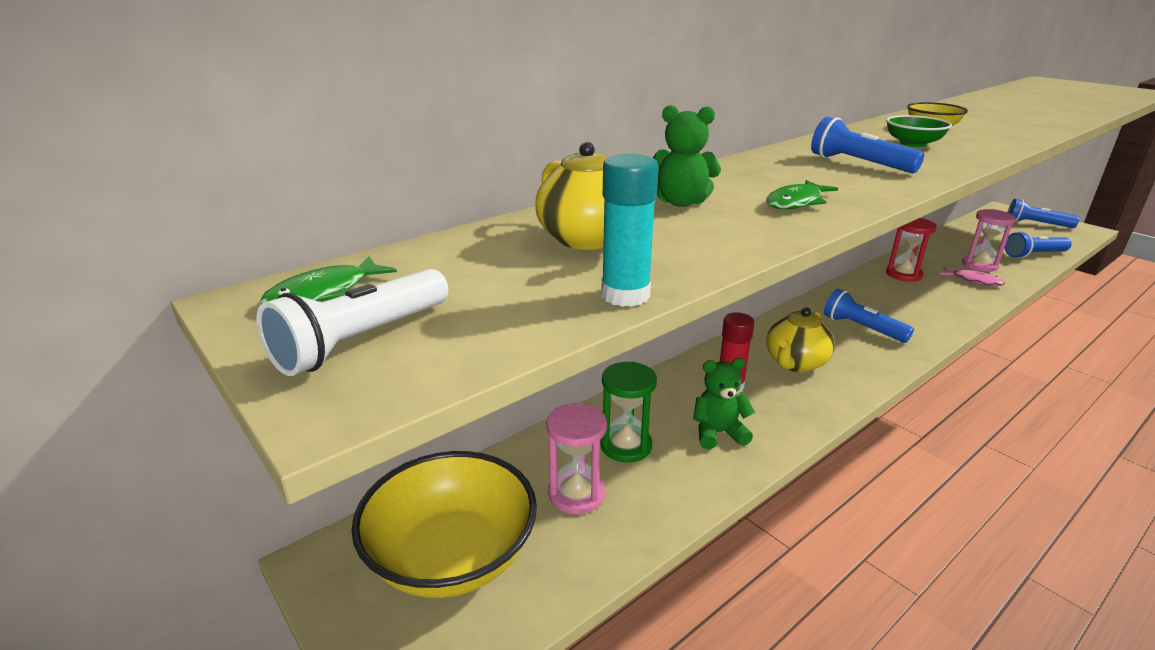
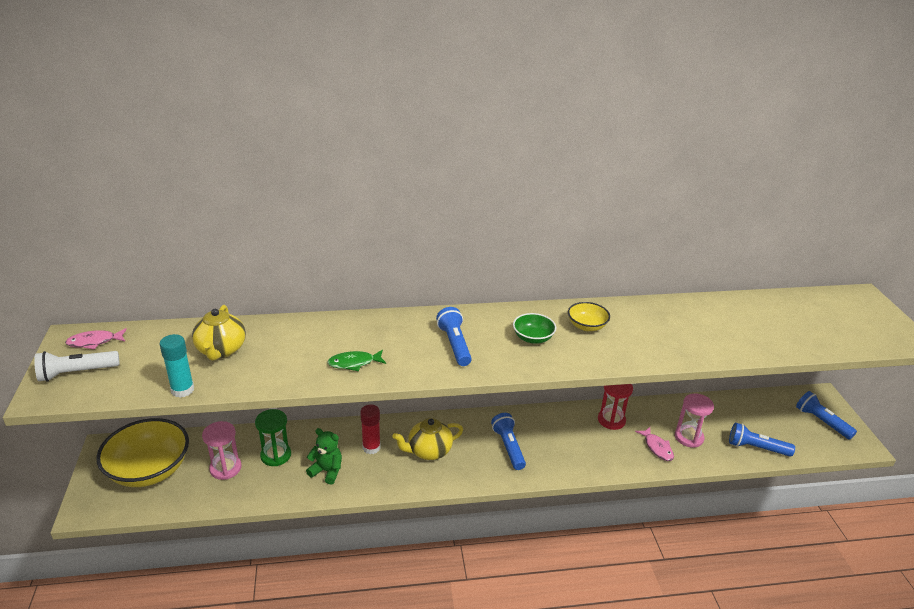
camera: 30 degrees right, 5 degrees up
(324, 293) = (94, 342): green fish -> pink fish
(681, 202) = (302, 340): green teddy bear -> none

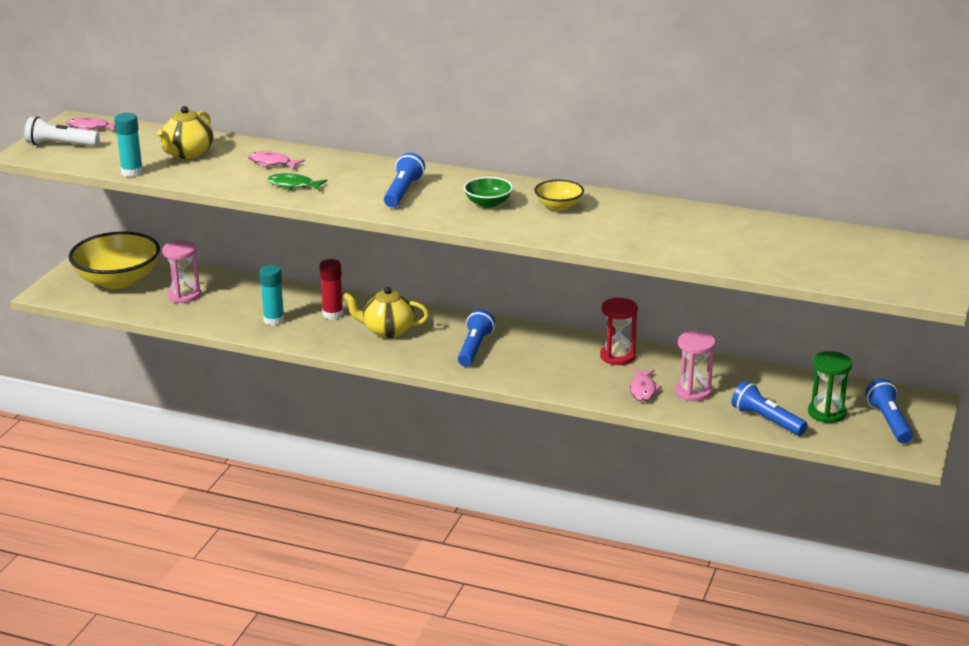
camera: 30 degrees right, 5 degrees down
(276, 455) = (237, 297): green hourglass -> green hourglass (826, 413)
(311, 341) = (272, 163): none -> pink fish
(327, 471) = (274, 320): green teddy bear -> turquoise glue stick

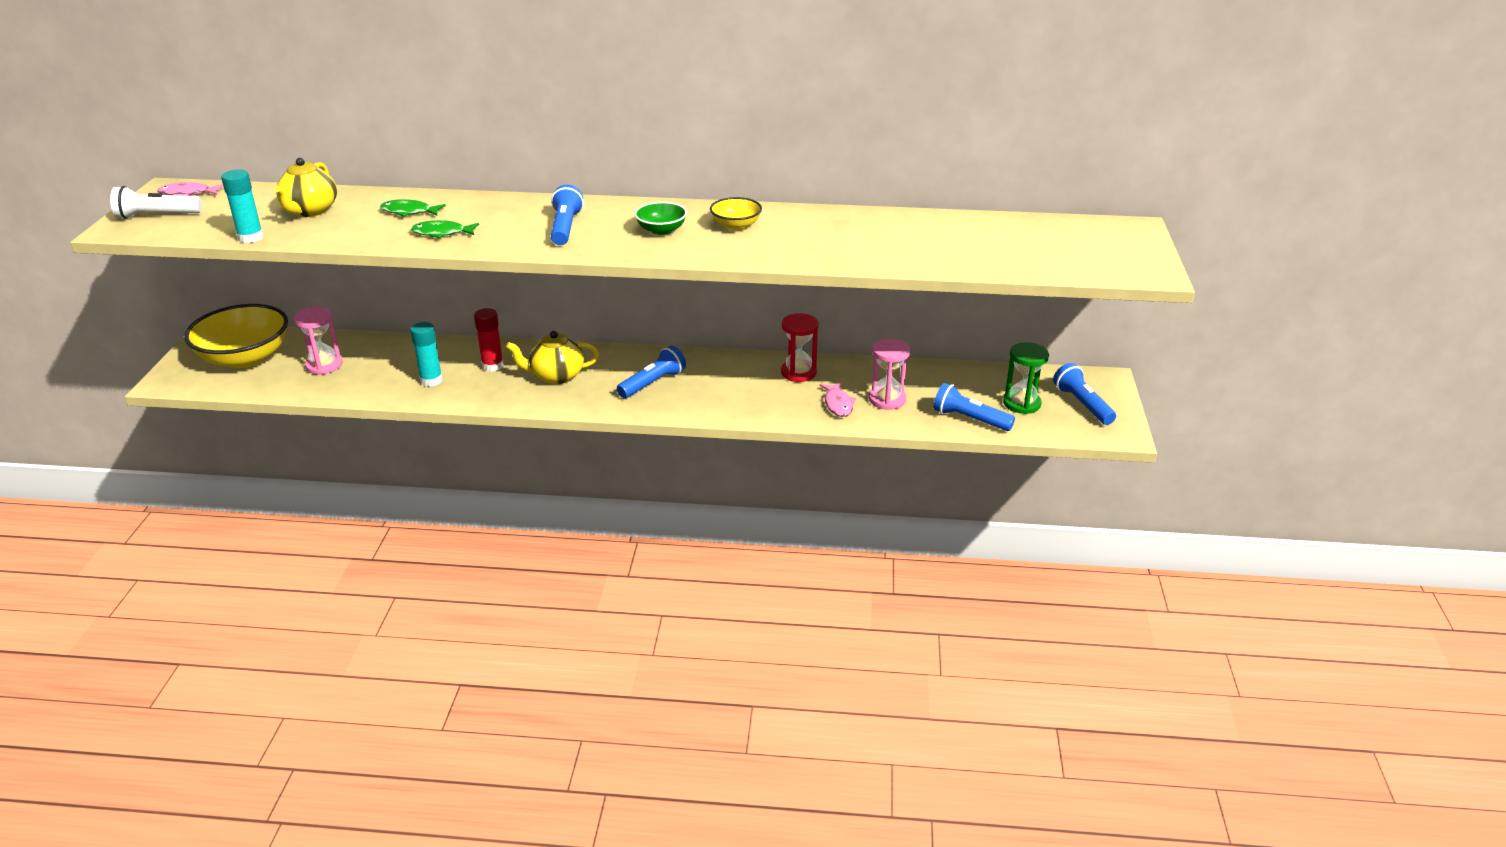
camera: 15 degrees left, 5 degrees up
(272, 163) = (409, 212): pink fish -> green fish
(474, 348) = (653, 383): blue flashlight -> blue flashlight turned 45 degrees clockwise

